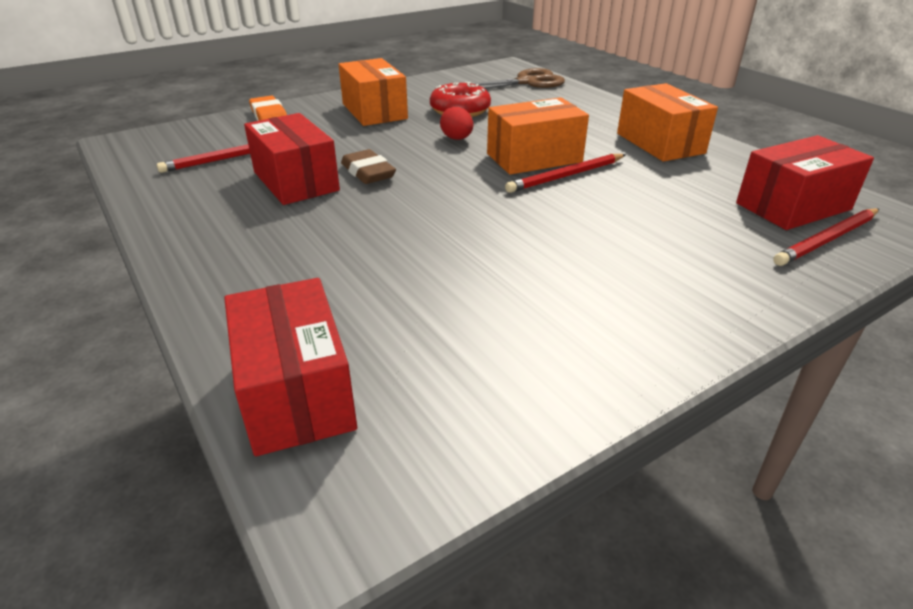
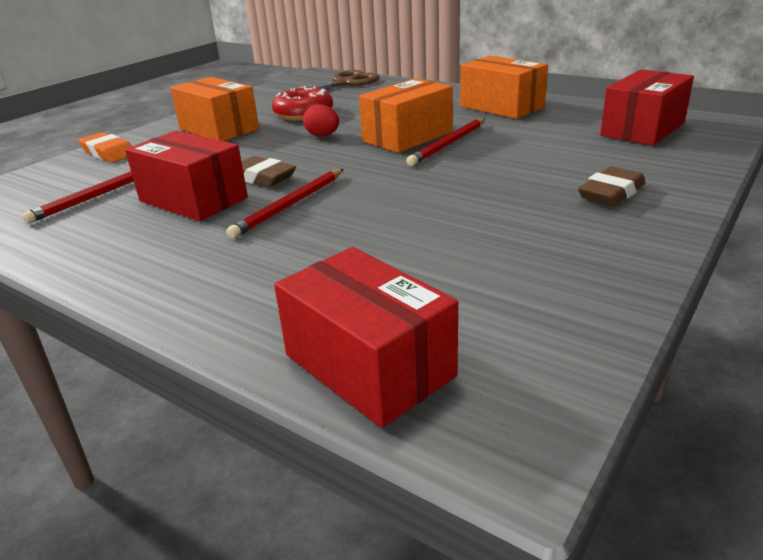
camera: 20 degrees left, 5 degrees down
(683, 277) = (611, 193): none -> brown eraser
(827, 240) = (687, 145): red pencil -> red pencil (290, 205)

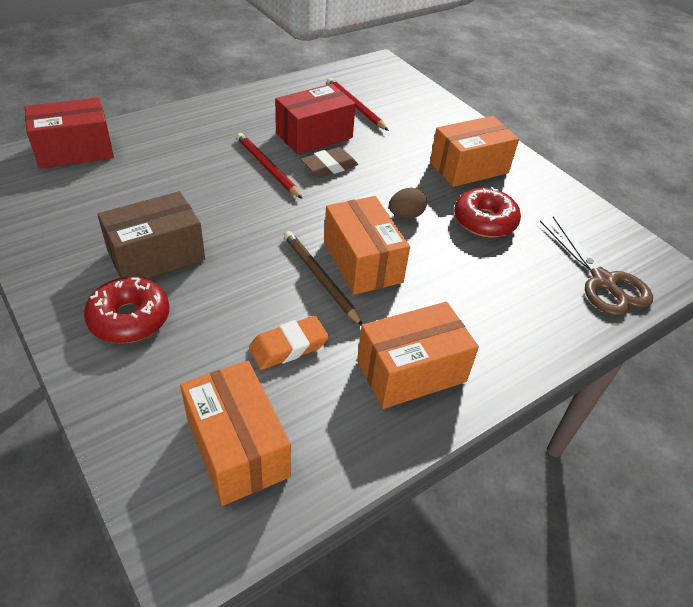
camera: 105 degrees right, 15 degrees up
(108, 153) = (443, 115): orange eraser -> orange eraser (288, 346)
(322, 136) = (405, 215): red egg -> brown egg
(448, 144) = (320, 278): red pencil -> brown pencil
(517, 211) = (156, 255): none -> brown box
(611, 193) = (129, 318): brown eraser -> red donut
(642, 129) = (237, 447): red box -> orange box

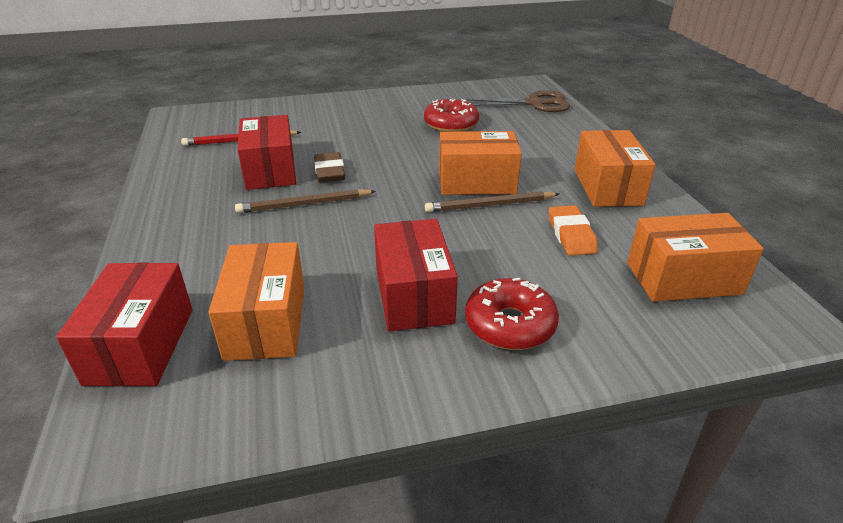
camera: 65 degrees left, 10 degrees down
(156, 255) = (413, 295): brown box -> red box
(267, 167) = (304, 204): red pencil -> brown pencil
(405, 215) = (426, 152): brown egg -> none
(469, 167) = (379, 114): orange box -> orange box (266, 322)

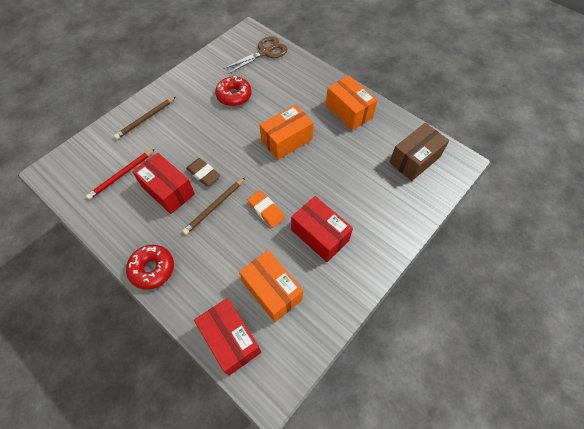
camera: 35 degrees left, 25 degrees up
(490, 205) = (306, 155): brown pencil -> brown pencil (145, 119)
(510, 324) = (369, 227): red donut -> red donut (152, 269)
(571, 235) = (356, 156): orange eraser -> orange eraser (266, 210)
(683, 278) = (414, 159): orange box -> brown box

